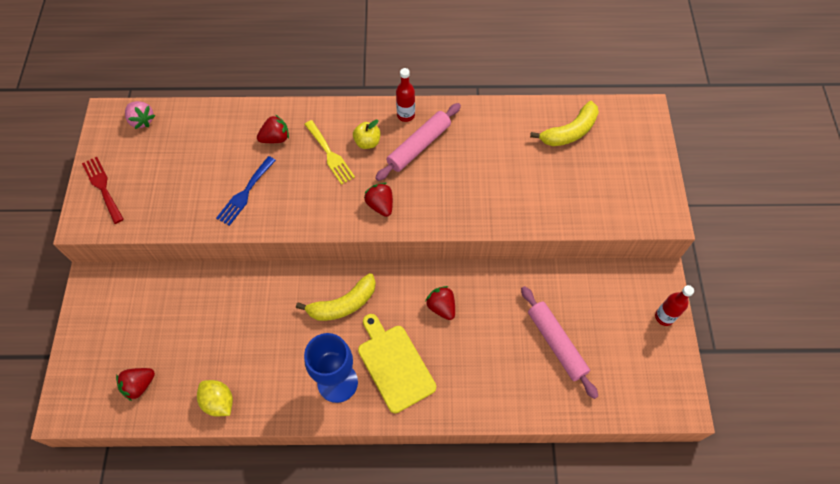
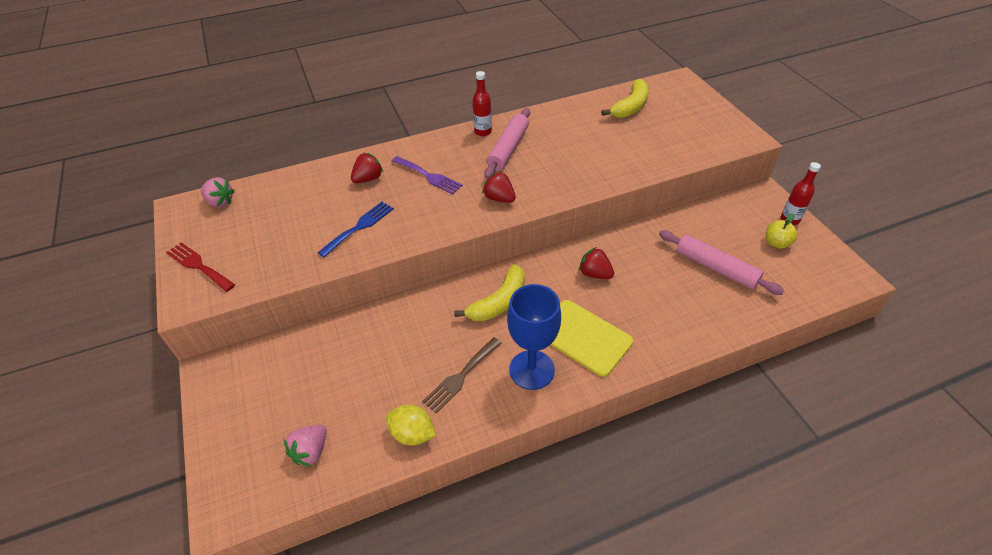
camera: 20 degrees left, 15 degrees down
(139, 385) = (311, 451): red strawberry -> pink strawberry
(245, 193) = (359, 227): blue fork -> blue fork turned 150 degrees counterclockwise
(278, 365) = (461, 376): none -> brown fork
(330, 154) = (428, 176): yellow fork -> purple fork
(367, 142) = (459, 158): yellow apple -> yellow apple (776, 243)

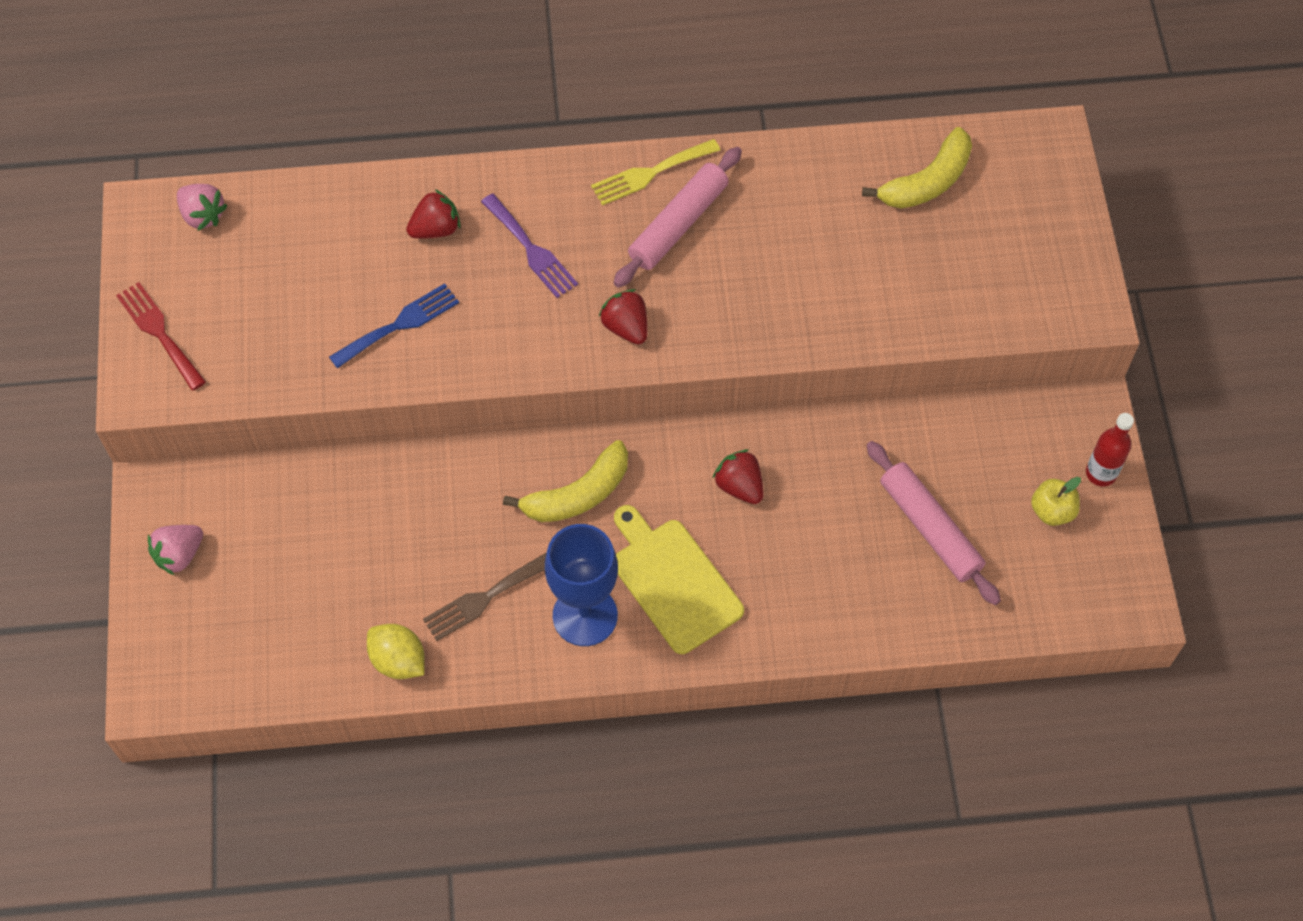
camera: 15 degrees right, 15 degrees up
(311, 451) = (265, 646): pink strawberry -> pink strawberry (179, 555)
(483, 132) = (650, 173): red bottle -> yellow fork

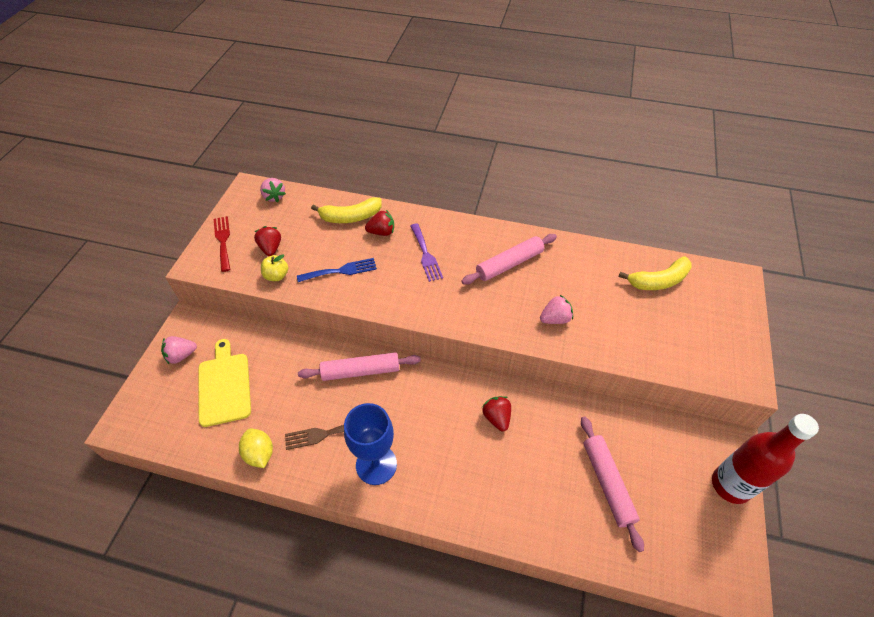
camera: 20 degrees right, 10 degrees down
(495, 482) = (361, 371): none -> pink rolling pin
(578, 494) = (402, 392): yellow banana -> yellow banana (350, 217)
(626, 327) = (460, 307): red strawberry -> red strawberry (271, 248)
(650, 173) = (503, 236): yellow fork -> none
(673, 581) = (436, 462): yellow cutting board -> yellow cutting board (224, 386)
(783, 301) = (555, 319): none -> pink strawberry
(1052, 511) = (692, 499): yellow apple -> yellow apple (276, 276)
(1101, 473) = (730, 485): red bottle -> red bottle, size x1.85

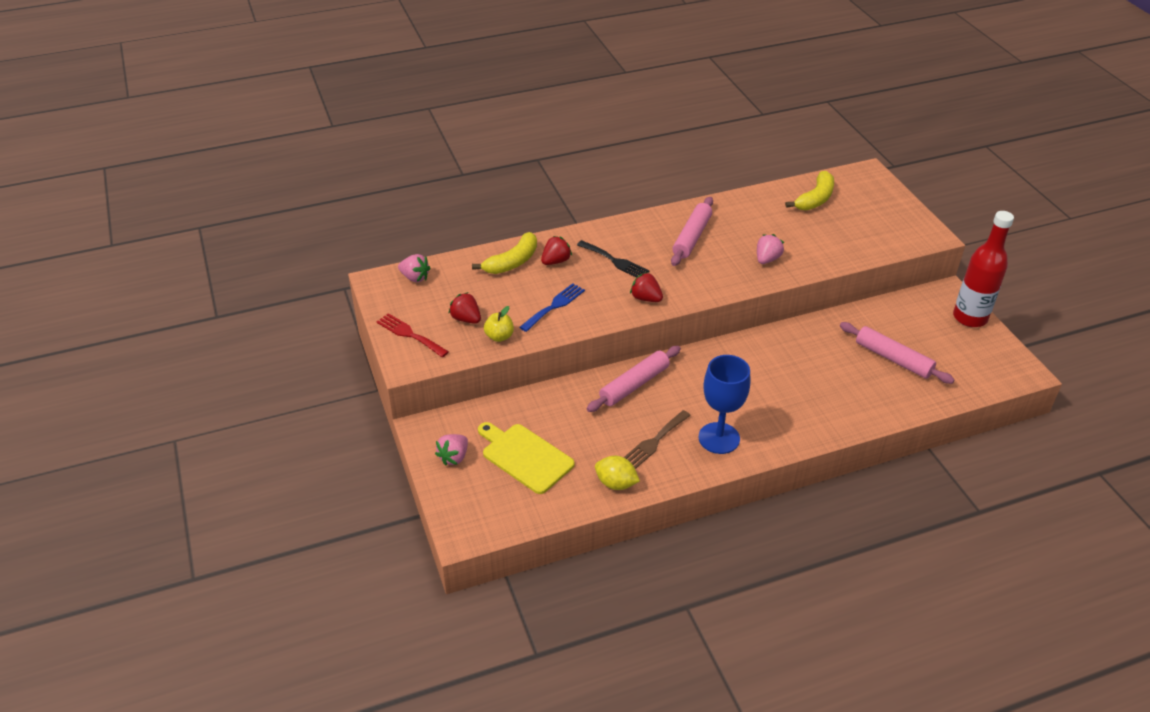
camera: 35 degrees left, 10 degrees down
(426, 254) = (615, 261): purple fork -> black fork
(497, 418) = (776, 360): red strawberry -> red strawberry (646, 298)

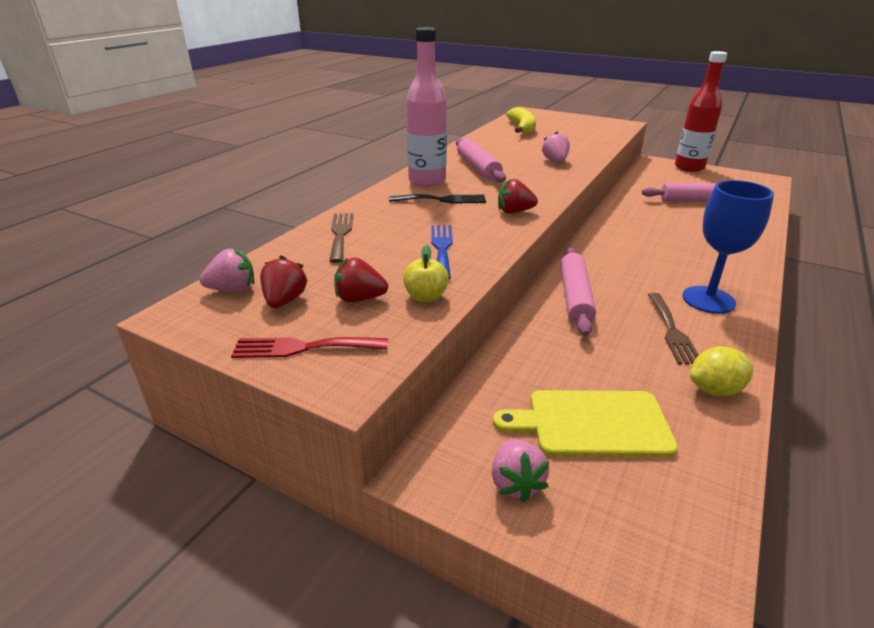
camera: 40 degrees left, 10 degrees down
(512, 262) = (340, 234): yellow banana -> brown fork
(556, 261) = (386, 218): red strawberry -> red strawberry (285, 301)
(632, 235) = (427, 181): none -> pink bottle

